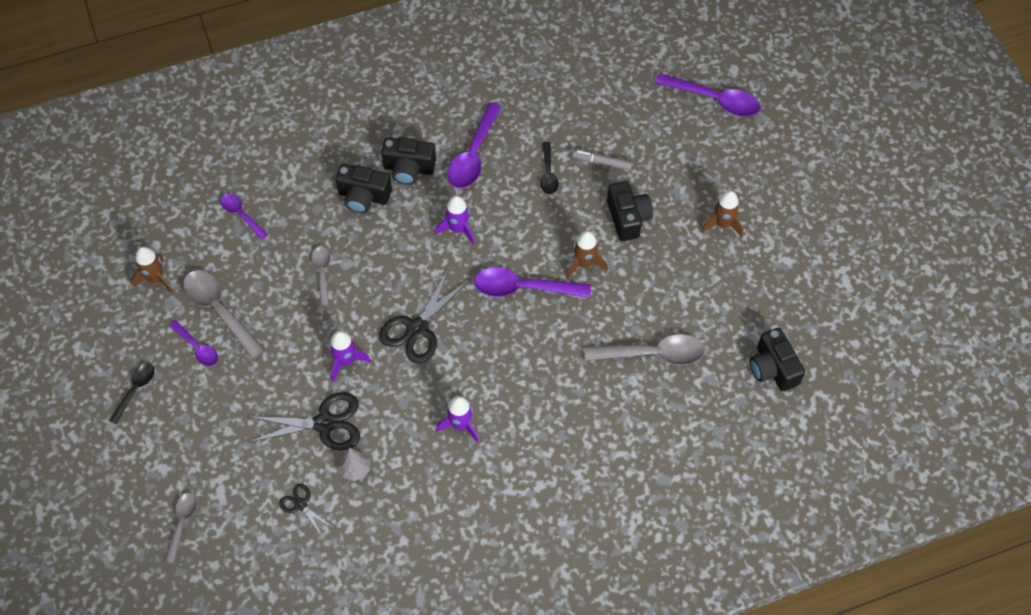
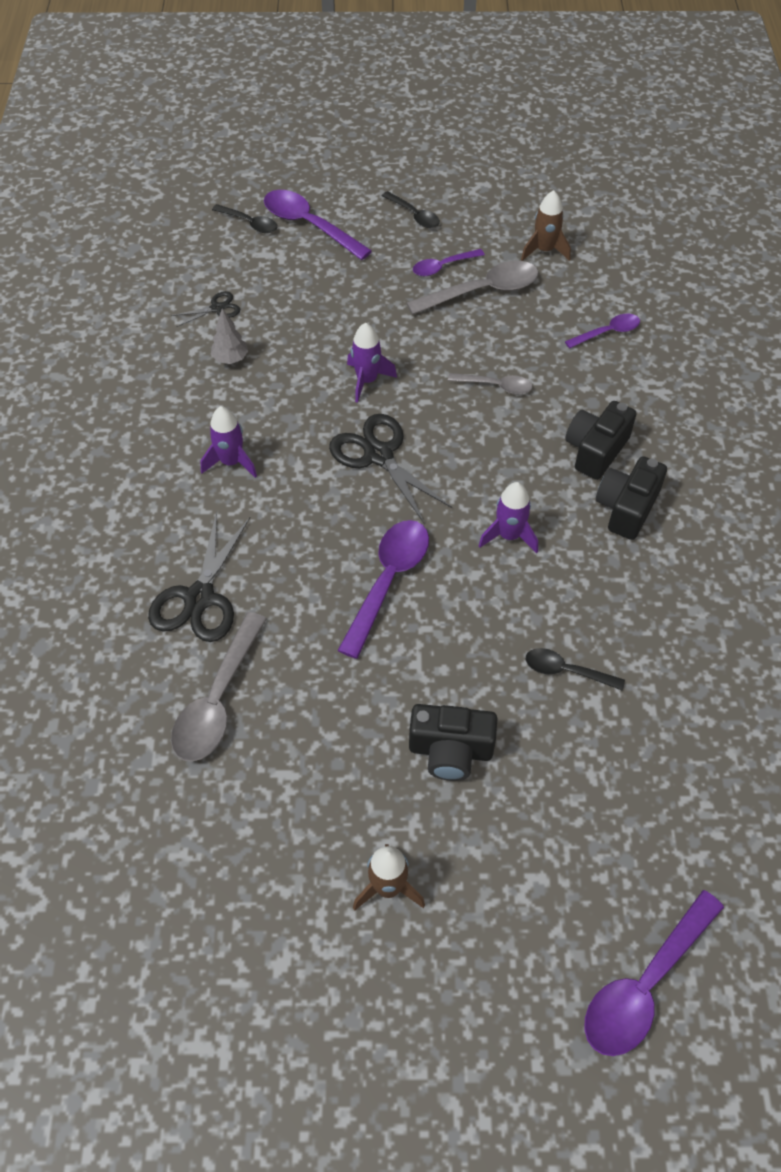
camera: 110 degrees right, 5 degrees down
(182, 523) = (250, 223): grey spoon -> black spoon
(324, 423) = (299, 346): black scissors -> black scissors (199, 598)
(473, 155) = (627, 588): purple spoon -> purple spoon (309, 225)
(584, 264) = (396, 666): brown rocket -> none
(602, 162) = (564, 751): grey marker -> none
(773, 368) = (114, 854): black camera -> none

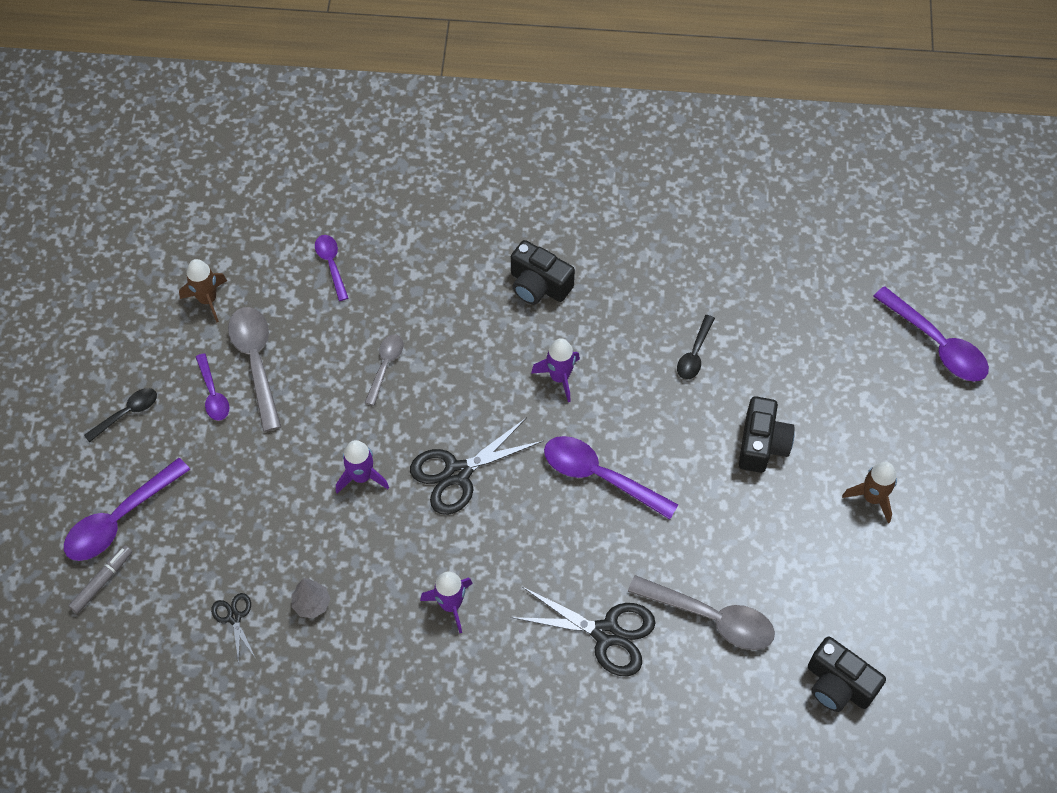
camera: 85 degrees left, 5 degrees up
(250, 223) = (102, 581): black spoon -> grey marker
(595, 450) = (473, 297): black camera -> black camera (838, 684)

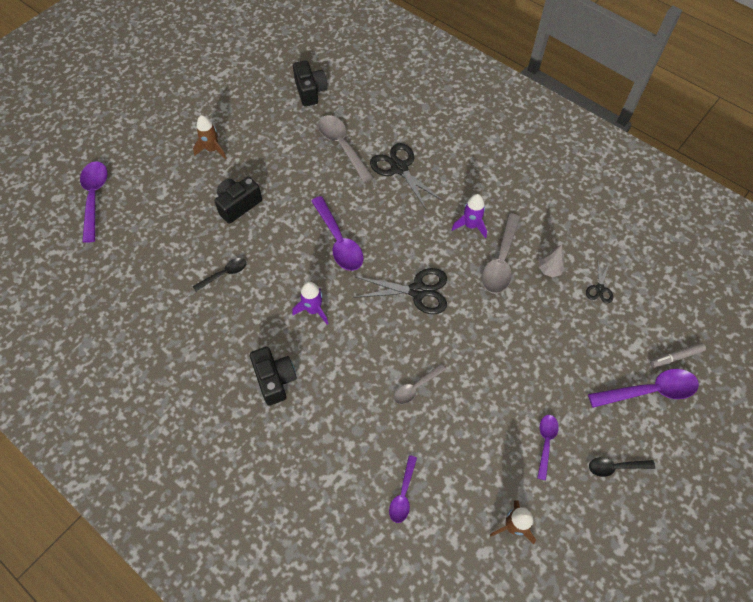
camera: 145 degrees left, 0 degrees up
(256, 362) = (502, 448): grey spoon -> grey spoon (500, 261)
(361, 476) = (477, 324): purple rocket -> none

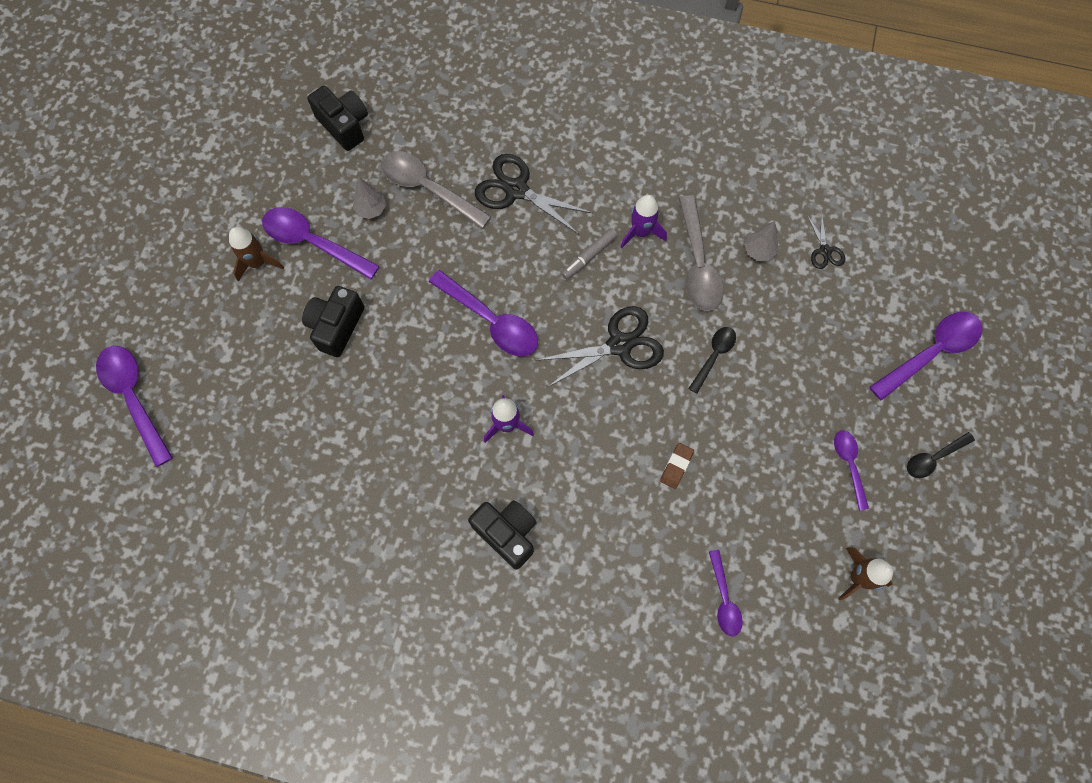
camera: 25 degrees left, 10 degrees up
(224, 274) = (370, 427): black spoon -> black spoon (714, 356)
(252, 151) = (313, 242): none -> purple spoon
(299, 145) = (371, 209): none -> grey tree
(416, 387) = (676, 466): grey spoon -> brown eraser
(676, 357) = (941, 299): grey marker -> grey marker (589, 256)

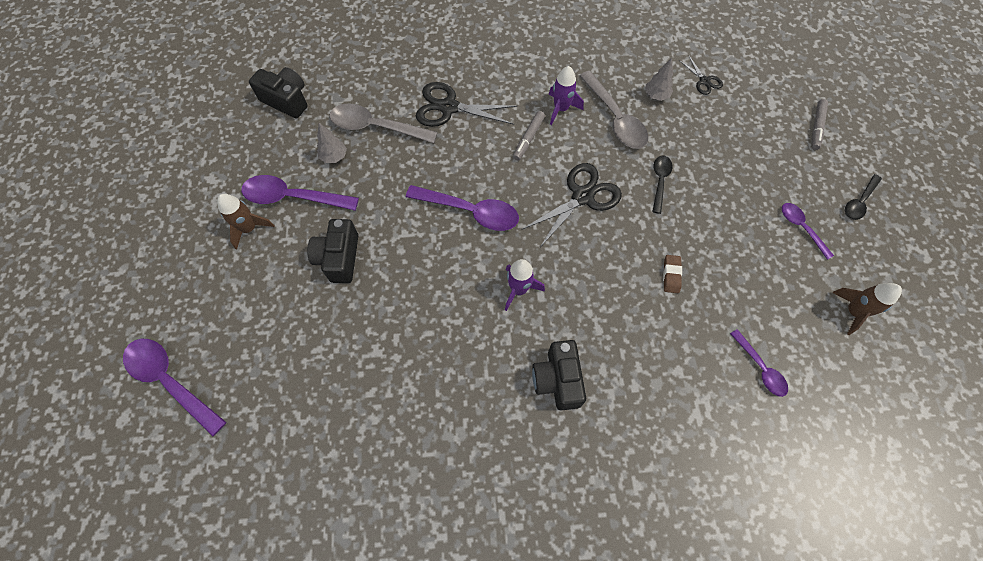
camera: 20 degrees left, 5 degrees down
(507, 533) = (557, 380): black camera -> black camera turned 120 degrees counterclockwise
(931, 352) = (816, 127): purple spoon -> grey marker

